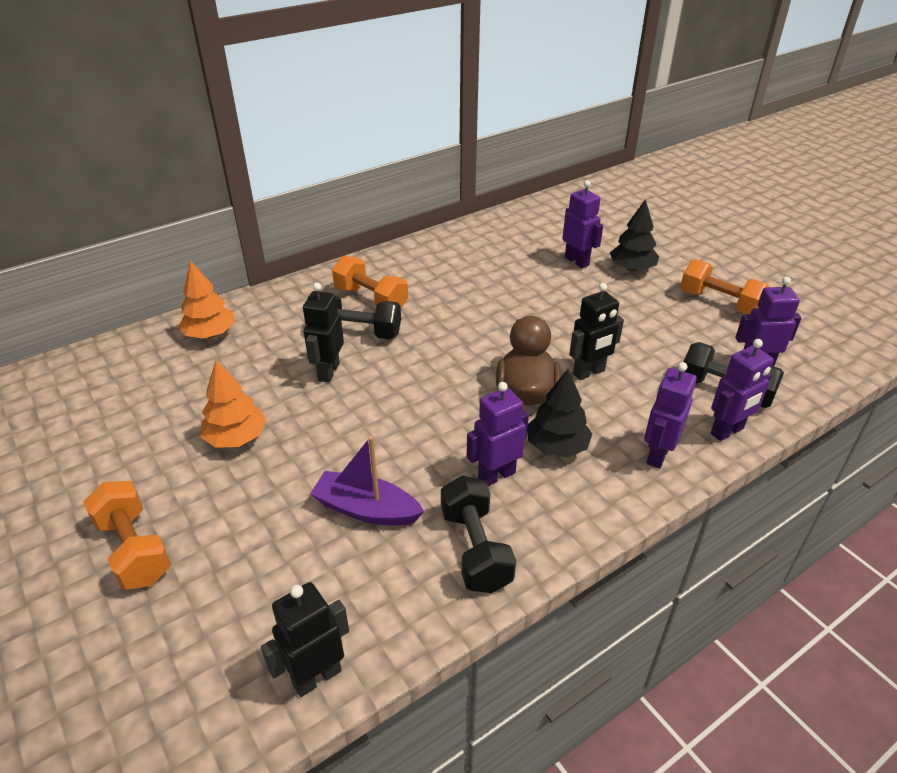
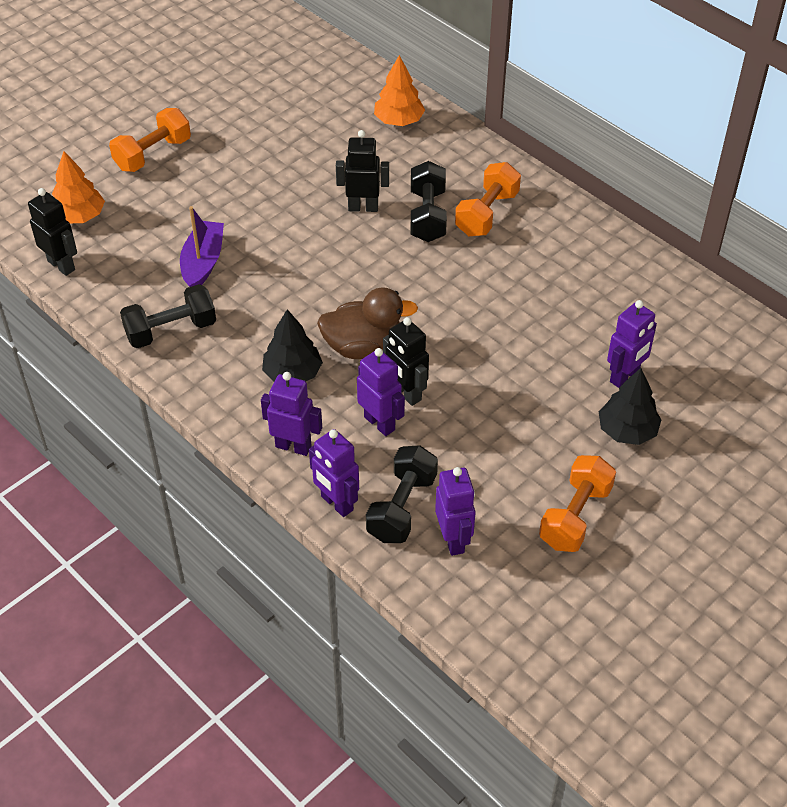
camera: 80 degrees right, 10 degrees up
(236, 438) = (268, 173): orange tree -> orange tree (79, 216)
(496, 475) = (251, 335): purple robot -> purple robot (380, 423)

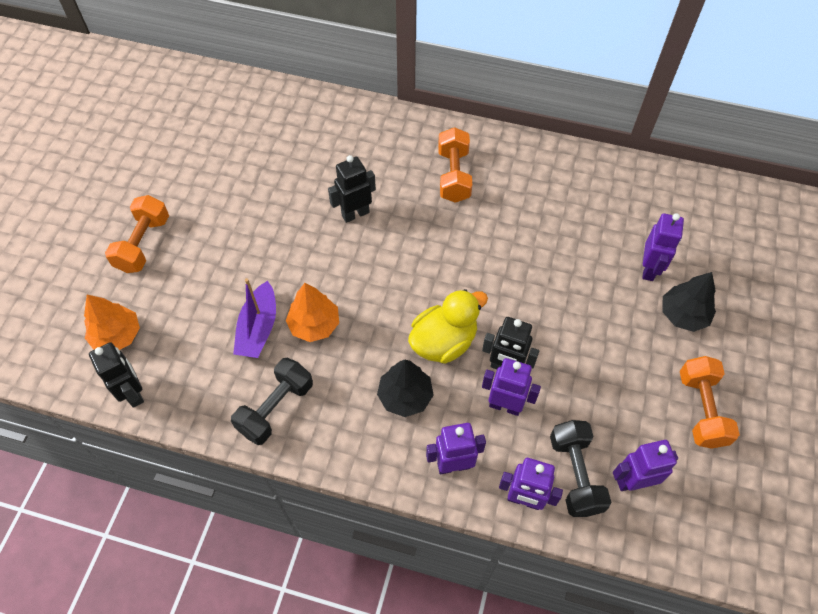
camera: 30 degrees left, 10 degrees up
(61, 265) = (133, 393): black robot -> black robot turned 45 degrees clockwise
(203, 262) = (258, 328): purple boat -> purple boat turned 150 degrees counterclockwise
(363, 347) = (444, 342): brown duck -> yellow duck
(399, 120) = (329, 123): orange tree -> orange tree (314, 324)
(427, 216) = (410, 198): black dumbbell -> none
(453, 540) = (633, 481): purple robot -> purple robot turned 60 degrees counterclockwise

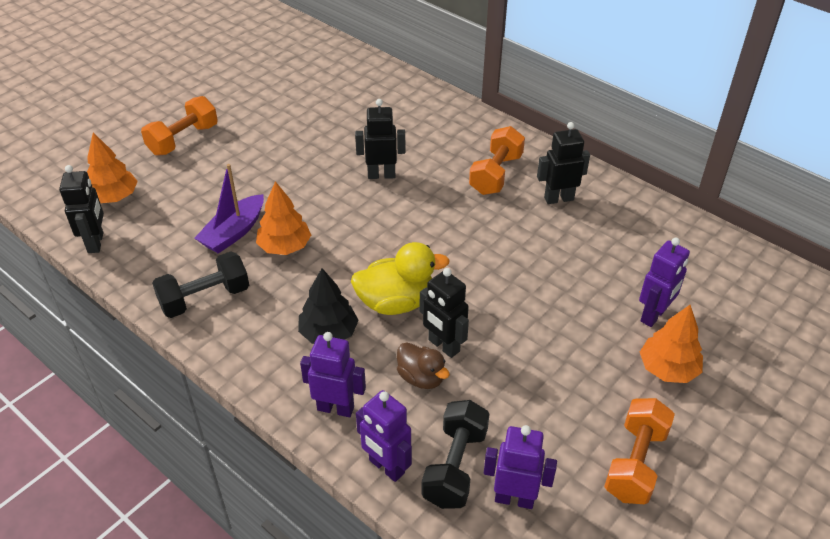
camera: 25 degrees right, 15 degrees down
(505, 405) = (421, 378): purple robot -> brown duck
(518, 182) = (558, 198): none -> black robot
(683, 314) = (668, 369): black tree -> orange tree

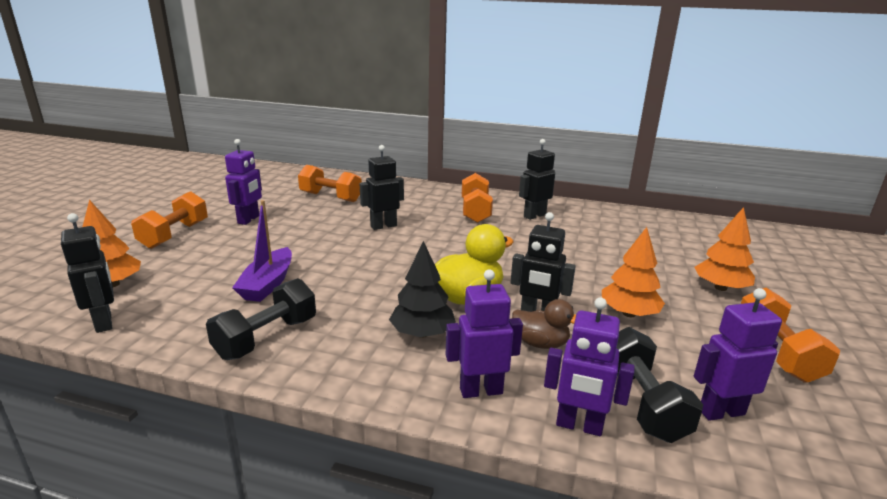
camera: 25 degrees left, 20 degrees down
(284, 246) = (328, 283): orange tree -> orange tree (628, 313)
(355, 111) = (330, 197): none -> orange dumbbell
(653, 315) = (672, 261): purple robot -> purple robot (249, 220)

